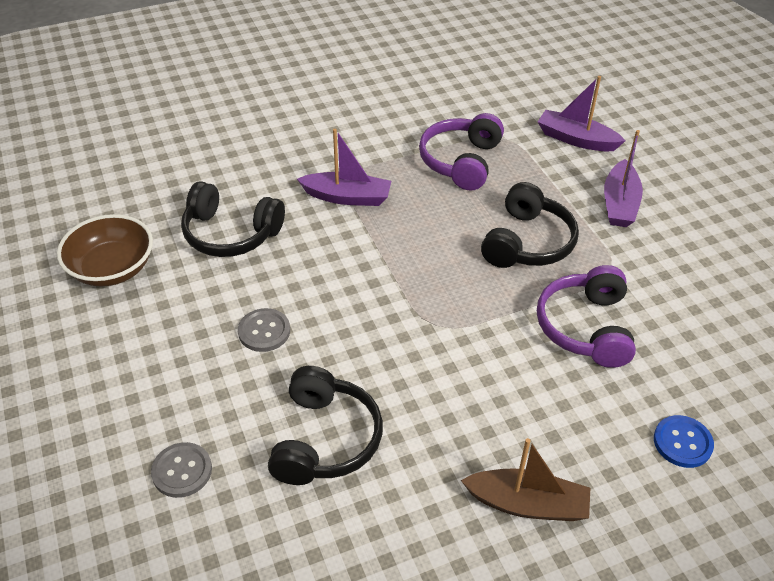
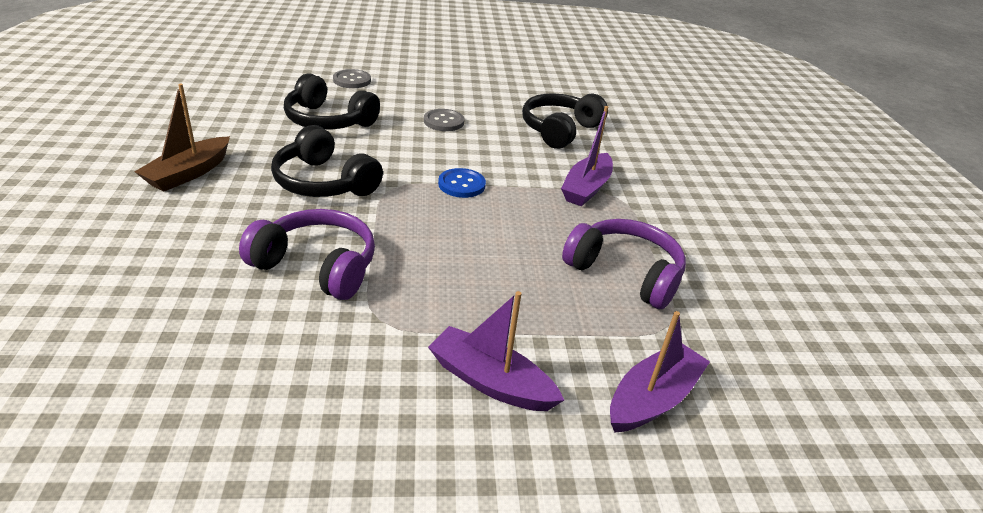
camera: 105 degrees right, 10 degrees down
(112, 268) = (542, 88): brown bowl -> none
(527, 242) = (462, 273): black headphones -> black headphones (324, 182)
(682, 442) = (136, 268): blue button -> blue button (461, 184)

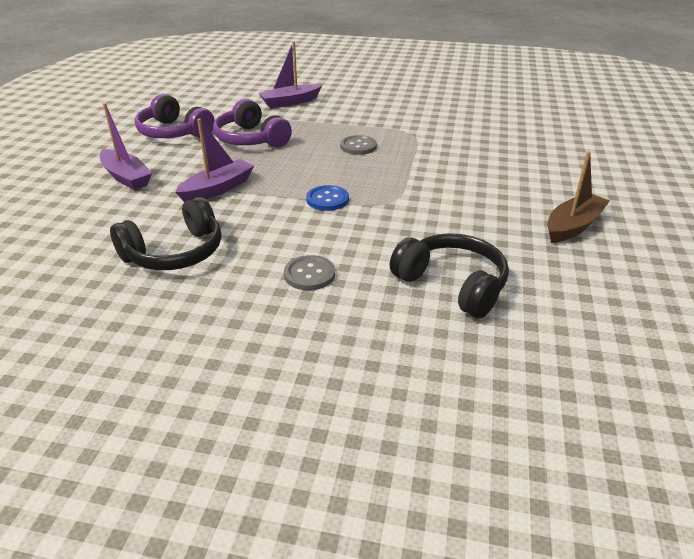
camera: 160 degrees left, 0 degrees up
(317, 266) = (448, 157): purple headphones -> purple headphones (174, 132)
(324, 182) = (449, 210): black headphones -> none
(352, 80) = (421, 373): grey button -> grey button (358, 146)
(490, 381) = (362, 112): purple boat -> purple boat (126, 177)

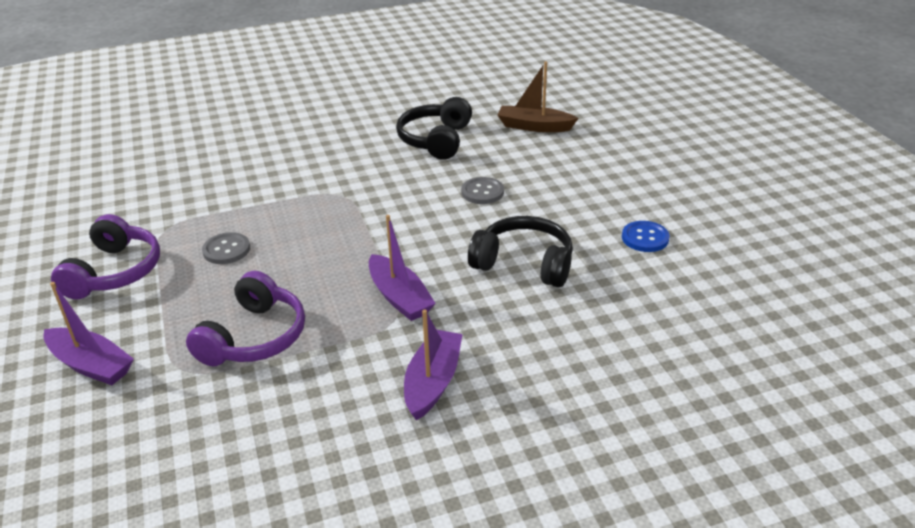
camera: 120 degrees left, 0 degrees up
(174, 132) = (276, 423): purple headphones -> purple headphones (114, 272)
(218, 189) = (399, 297): purple boat -> purple boat turned 135 degrees counterclockwise
(327, 199) = (364, 225): blue button -> blue button (645, 238)
(573, 226) = (315, 116): brown boat -> brown boat (534, 126)

